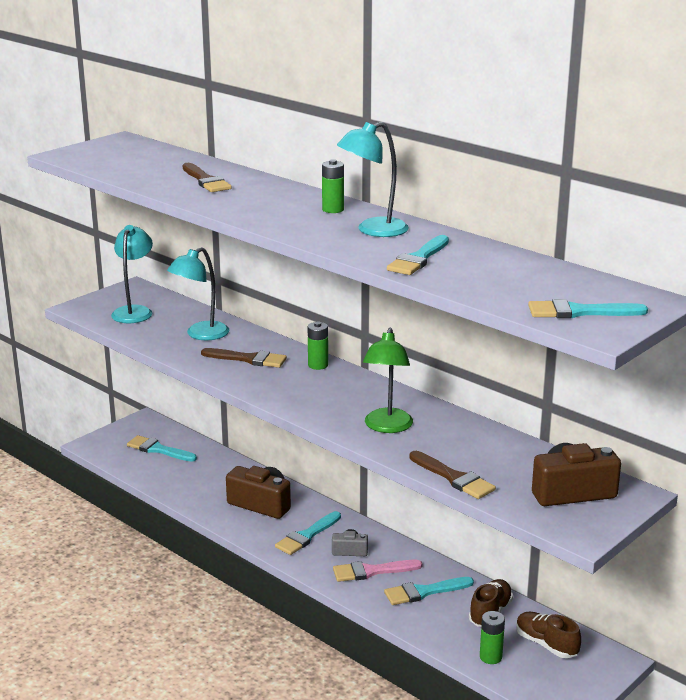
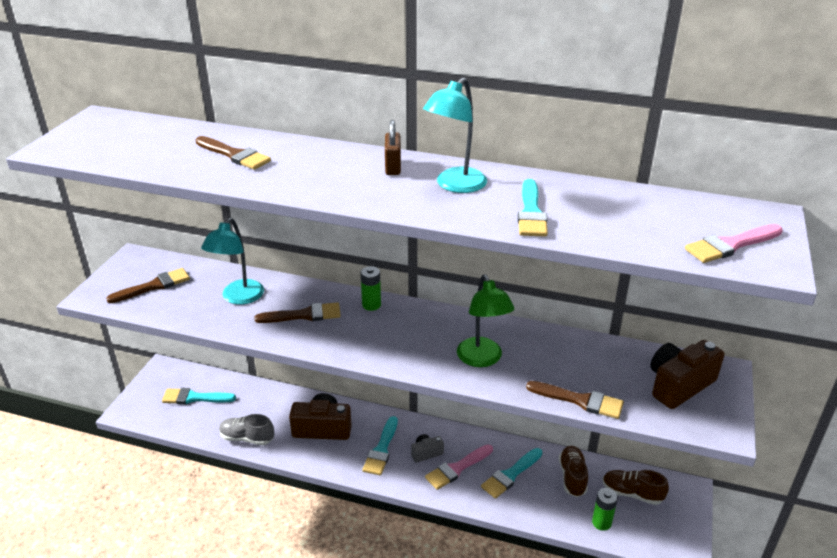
camera: 25 degrees left, 10 degrees up
(134, 311) = (154, 286): turquoise lamp -> brown brush
(185, 493) = (247, 438): none -> grey shoe
(333, 209) = (393, 167): green battery -> brown padlock
(579, 312) = (730, 245): turquoise brush -> pink brush

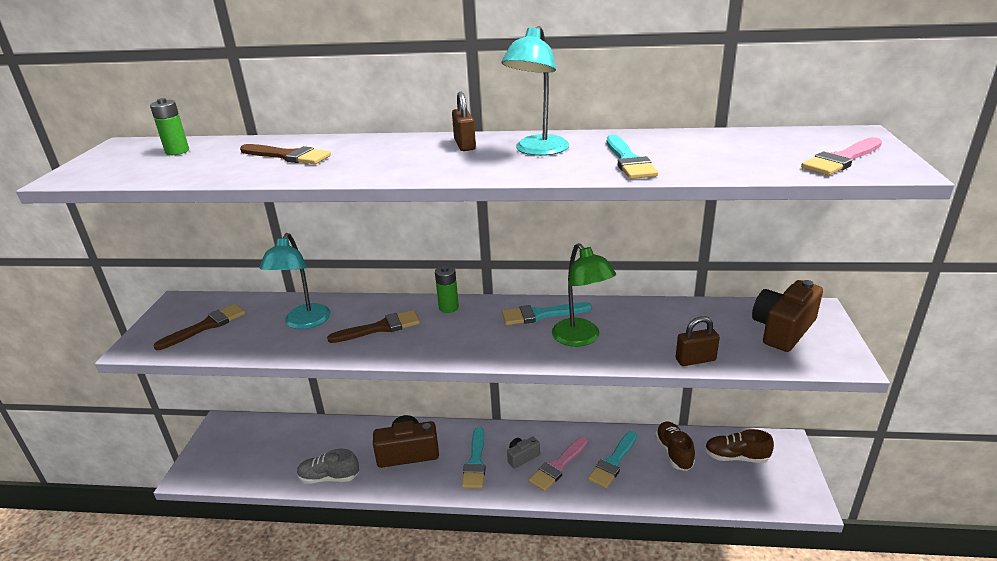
camera: 10 degrees left, 5 degrees down
(194, 398) = (262, 447): turquoise brush -> turquoise brush (541, 314)
(580, 400) = (695, 360): brown brush -> brown padlock
(601, 522) = (718, 491): green battery -> green battery (177, 151)

